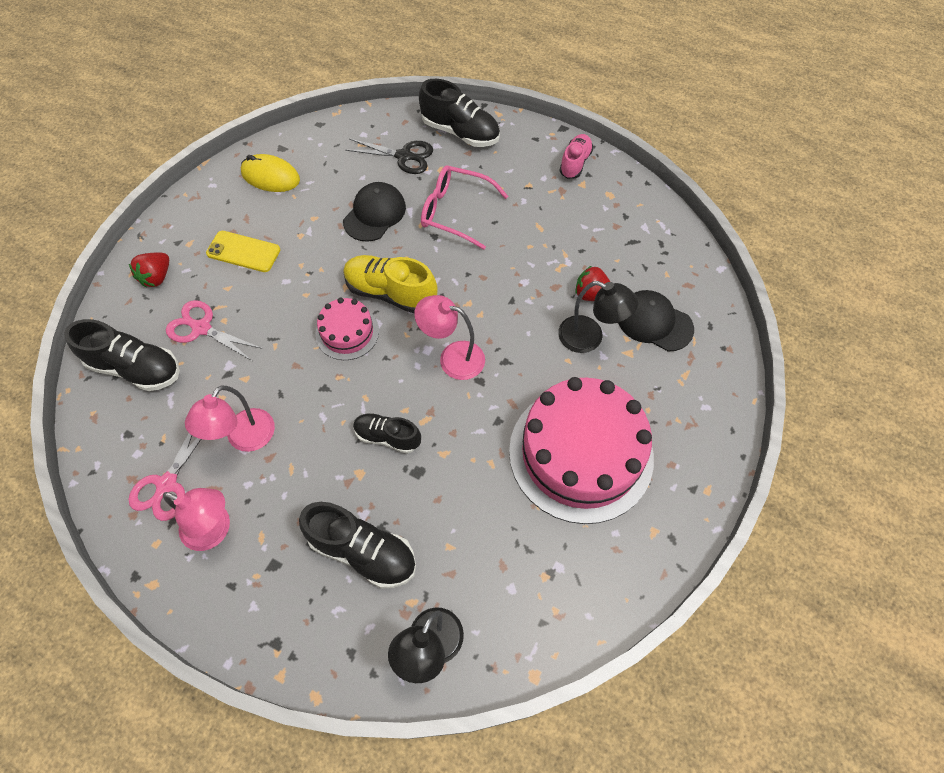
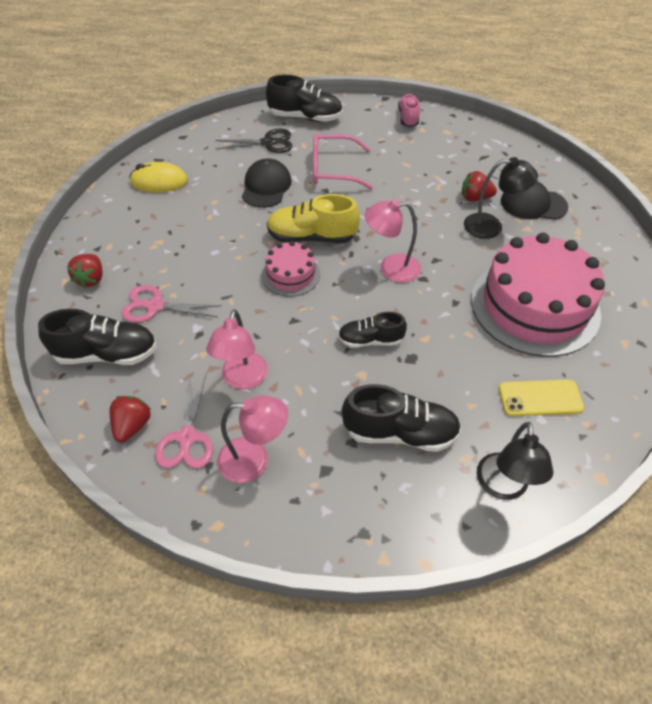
camera: 20 degrees left, 10 degrees down
(125, 454) = (132, 426): none -> red strawberry
(243, 252) = (164, 240): yellow phone -> yellow phone (540, 398)

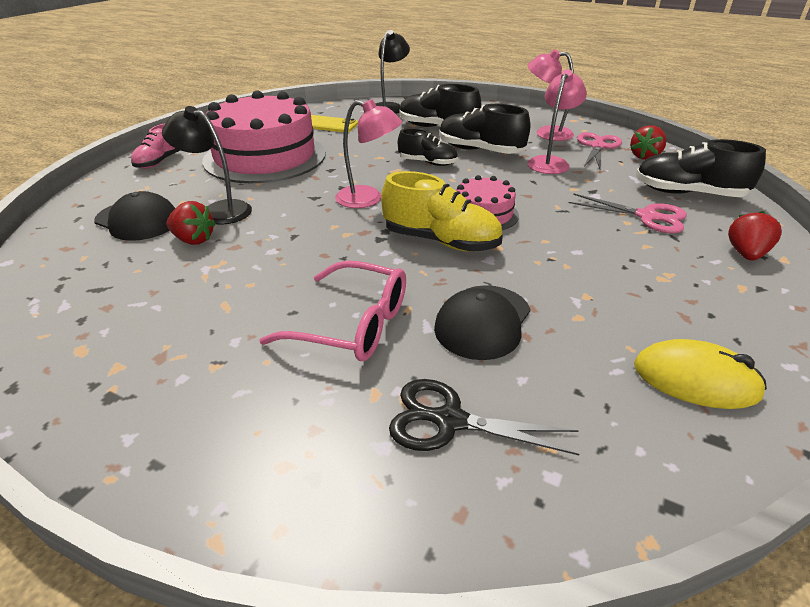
camera: 160 degrees left, 15 degrees down
(305, 117) = (324, 481): black shoe -> black shoe (480, 151)
(408, 118) = (103, 406): pink shoe -> pink shoe (159, 162)

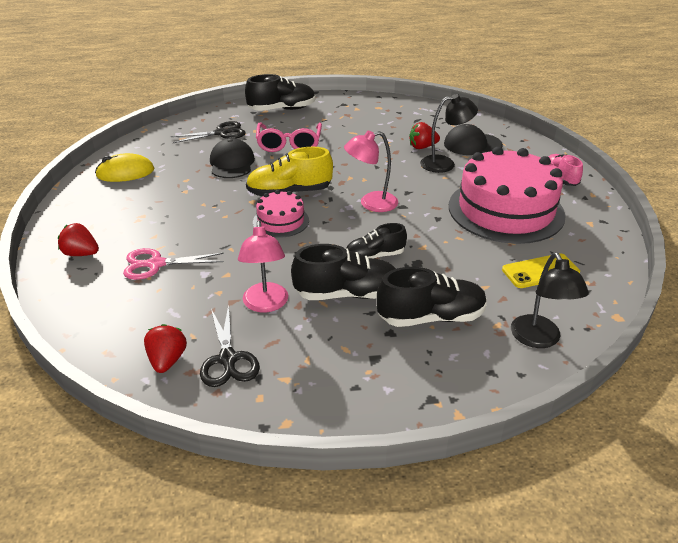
camera: 145 degrees right, 0 degrees up
(352, 324) = (289, 144): pink glasses -> pink glasses turned 75 degrees counterclockwise
(546, 133) = (302, 364): pink lamp -> none
(597, 146) = (228, 359): pink scissors -> black scissors
(688, 193) = (119, 309): black shoe -> black shoe (282, 109)
(745, 254) = (81, 254): red strawberry -> red strawberry turned 120 degrees clockwise

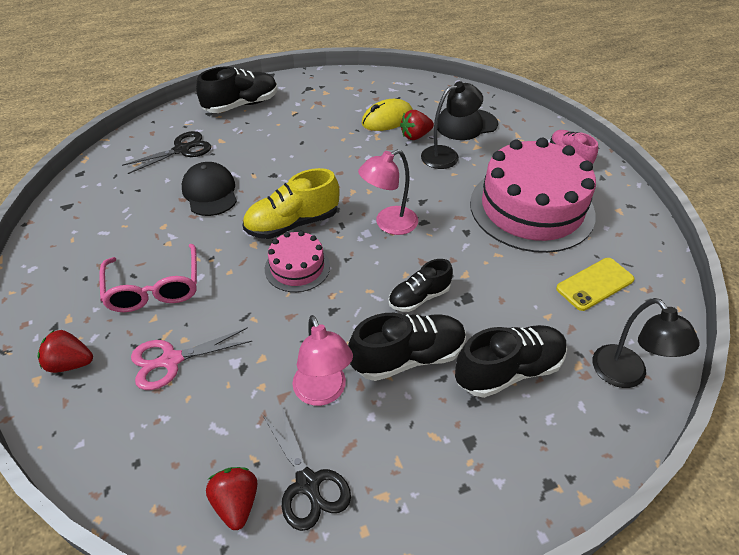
camera: 15 degrees left, 10 degrees up
(125, 173) = (83, 228): yellow mouse -> yellow mouse (387, 119)
(289, 144) = (267, 154): pink glasses -> pink glasses (154, 288)

